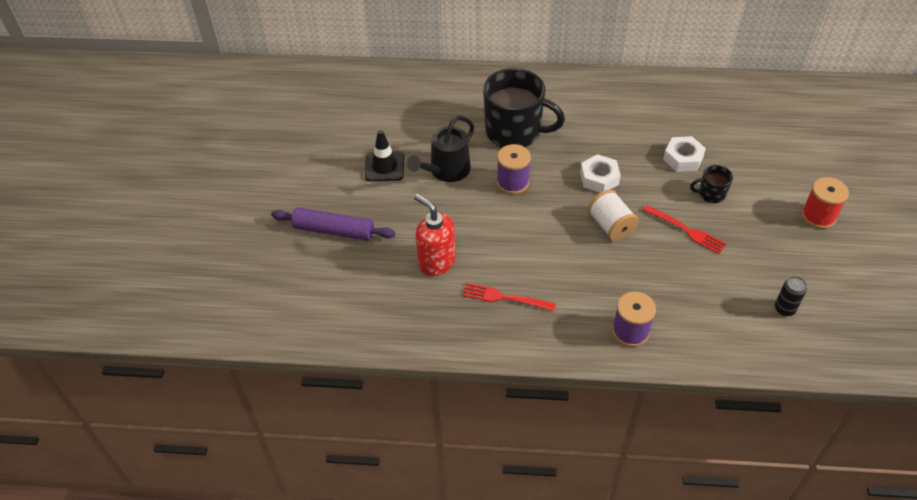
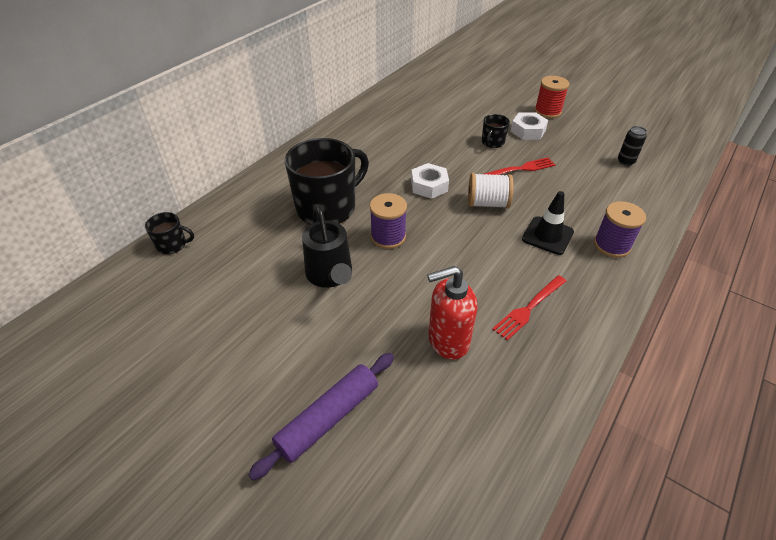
camera: 60 degrees left, 5 degrees down
(384, 166) = (275, 322): black traffic cone -> black traffic cone (547, 235)
(407, 77) = (172, 245): none -> black mug
(683, 158) = (446, 138): white nut -> white nut (528, 131)

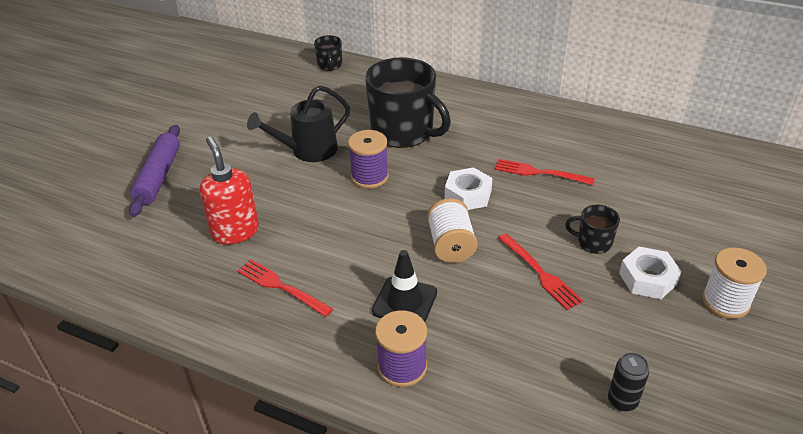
camera: 80 degrees right, 5 degrees down
(328, 418) = (158, 176): purple rolling pin -> purple rolling pin turned 60 degrees clockwise
(412, 148) = (539, 173): none -> red fork
(547, 111) = (725, 301): red spool -> white spool

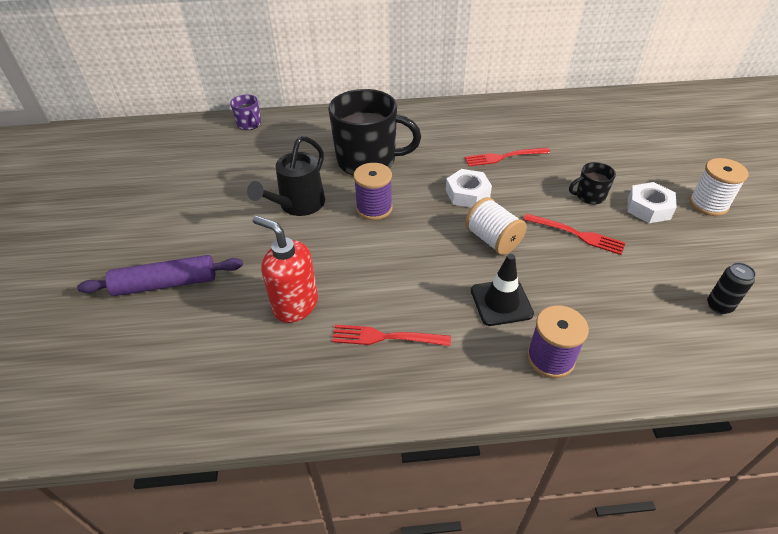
camera: 30 degrees left, 5 degrees up
(158, 176) = (166, 284): purple rolling pin -> purple rolling pin turned 75 degrees counterclockwise
(330, 65) = (249, 124): black mug -> purple mug

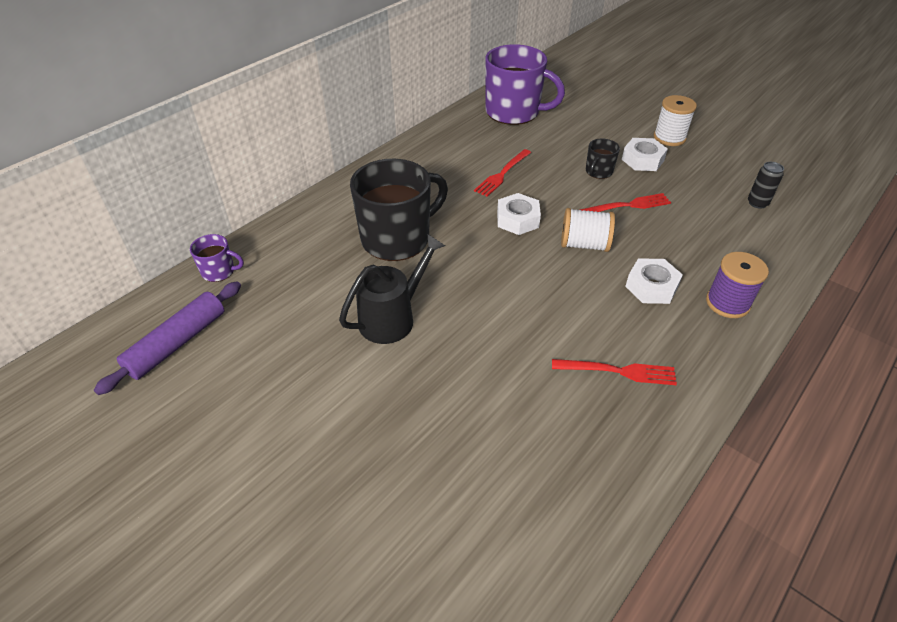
camera: 45 degrees left, 0 degrees up
(166, 284) = (375, 479): purple rolling pin -> purple rolling pin (177, 343)
(295, 305) = (519, 401): red soap dispenser -> none
(298, 205) = (393, 318): black watering can -> black watering can turned 120 degrees counterclockwise
(374, 208) = (463, 277): purple spool -> none
(385, 337) = (619, 371): red fork -> red fork turned 135 degrees counterclockwise
(501, 302) = (651, 287): black traffic cone -> white nut
(582, 117) = (513, 112): none -> purple mug

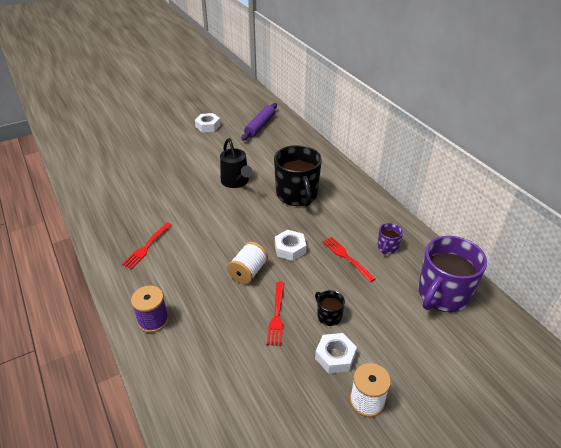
camera: 110 degrees right, 5 degrees down
(177, 343) = (260, 126): purple rolling pin -> purple rolling pin turned 60 degrees clockwise
(219, 271) = (301, 138): purple mug -> purple mug (387, 247)
(651, 287) = (191, 288): white nut -> white nut (208, 126)
(757, 203) = (236, 413): black can -> none

